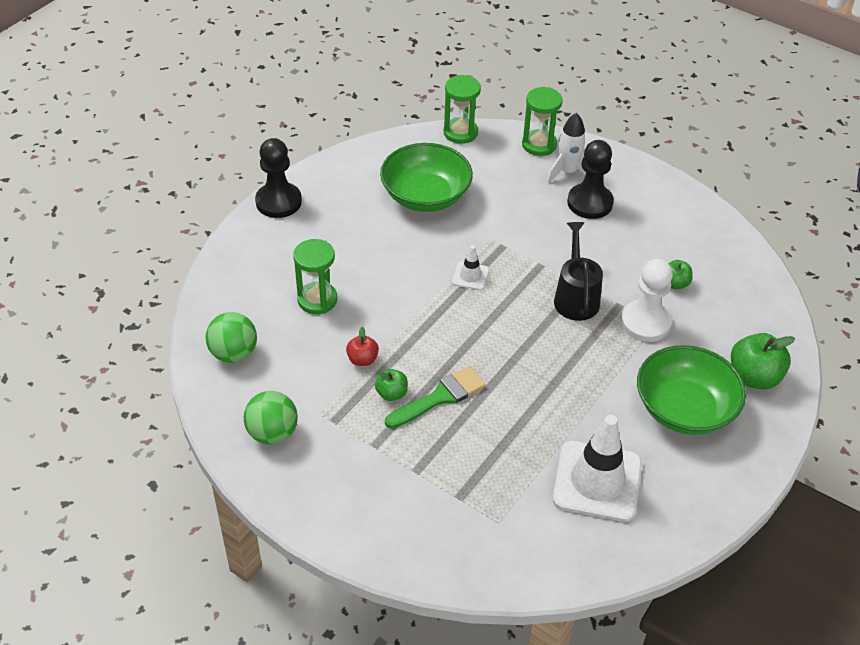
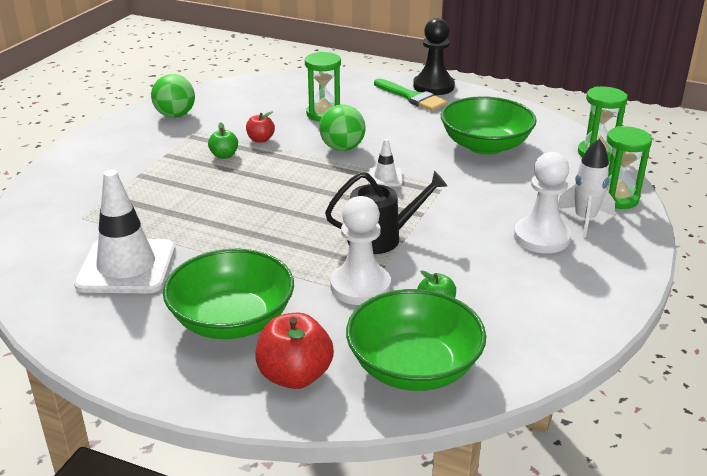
camera: 80 degrees right, 15 degrees down
(234, 353) = (254, 92): green ball -> green ball (342, 148)
(440, 397) = (224, 177): green brush -> green brush (412, 97)
(590, 203) = (541, 237): black pawn -> white pawn
(746, 310) = (414, 367): none -> green bowl
(754, 377) = (295, 376): green apple -> red apple

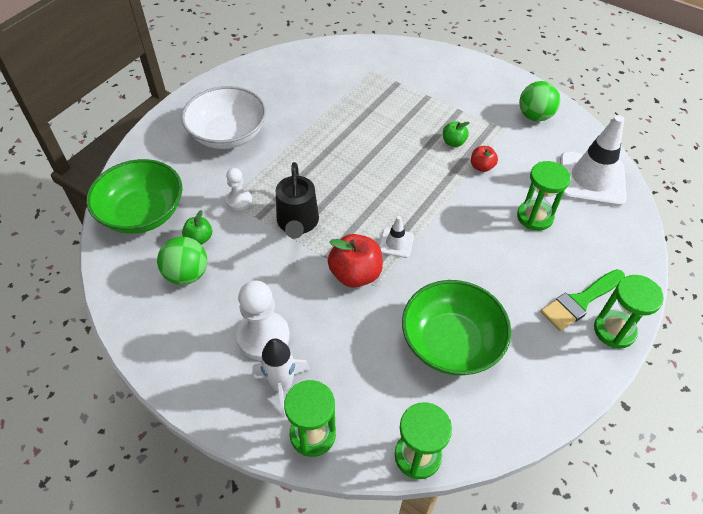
camera: 100 degrees right, 20 degrees up
(126, 267) = (304, 91): white traffic cone -> white traffic cone (591, 179)
(232, 320) = (228, 134): green bowl -> white bowl
(295, 376) = (163, 157): red apple -> red apple (355, 274)
(342, 148) = (458, 221): green ball -> green ball (187, 274)
(360, 286) = (239, 200): white pawn -> white pawn, size x0.57
(433, 86) = (614, 330): black pawn -> green hourglass

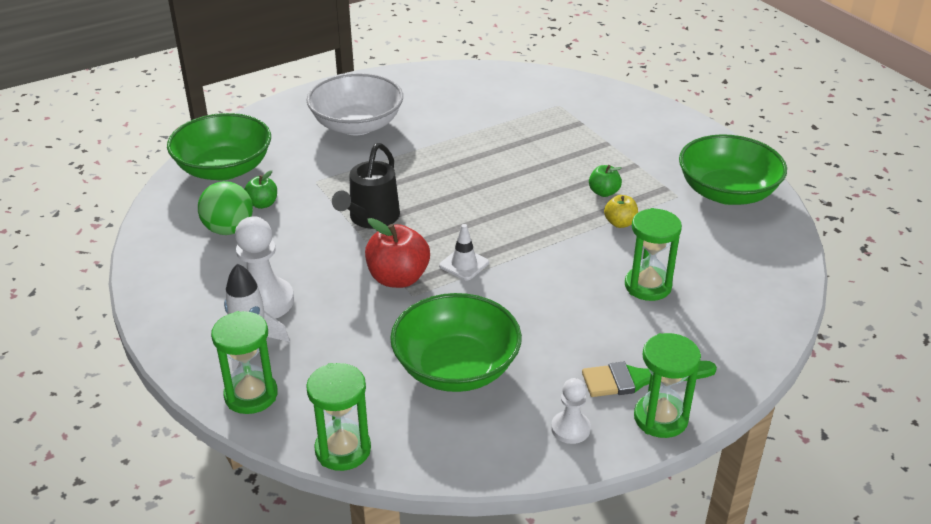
camera: 25 degrees right, 15 degrees down
(239, 200) = (325, 183): white pawn -> white pawn (570, 429)
(481, 167) = (620, 223): red apple -> yellow apple
(534, 116) = (727, 192): green ball -> green bowl
(591, 179) = (751, 270): white traffic cone -> none

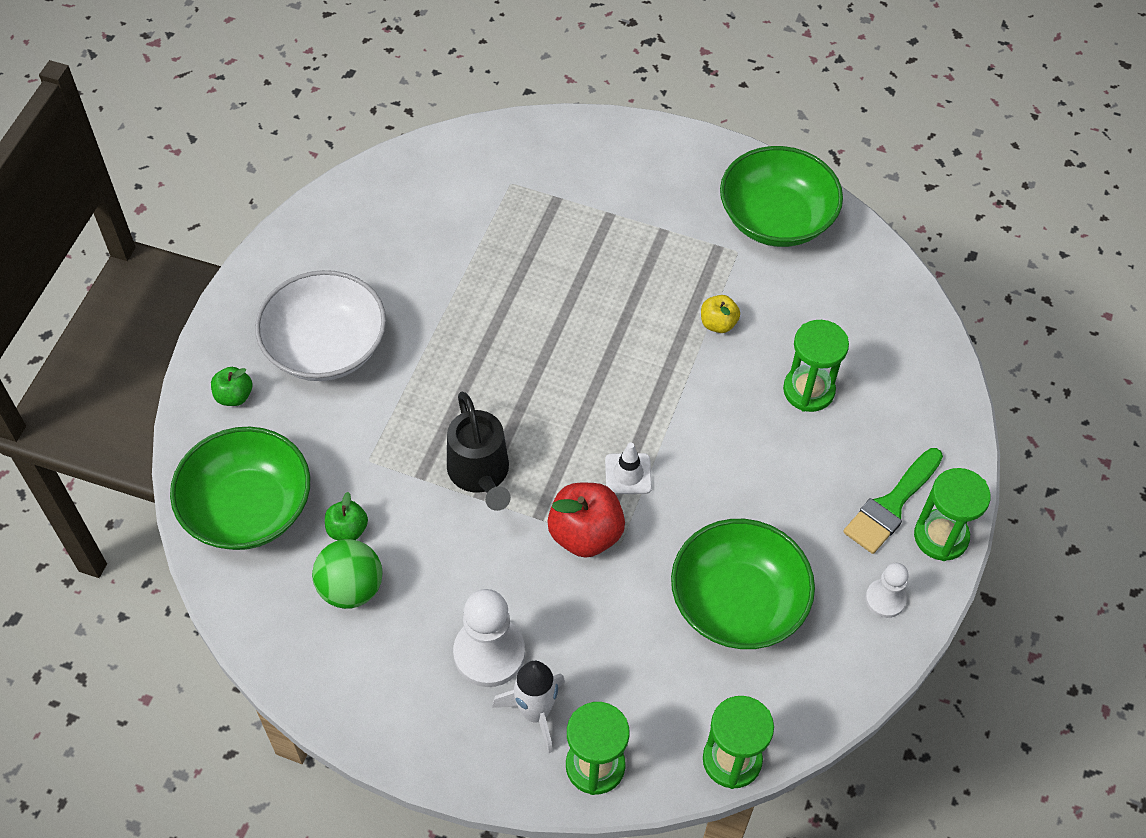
camera: 40 degrees left, 20 degrees up
(603, 192) = (668, 290): green apple -> green apple (234, 396)

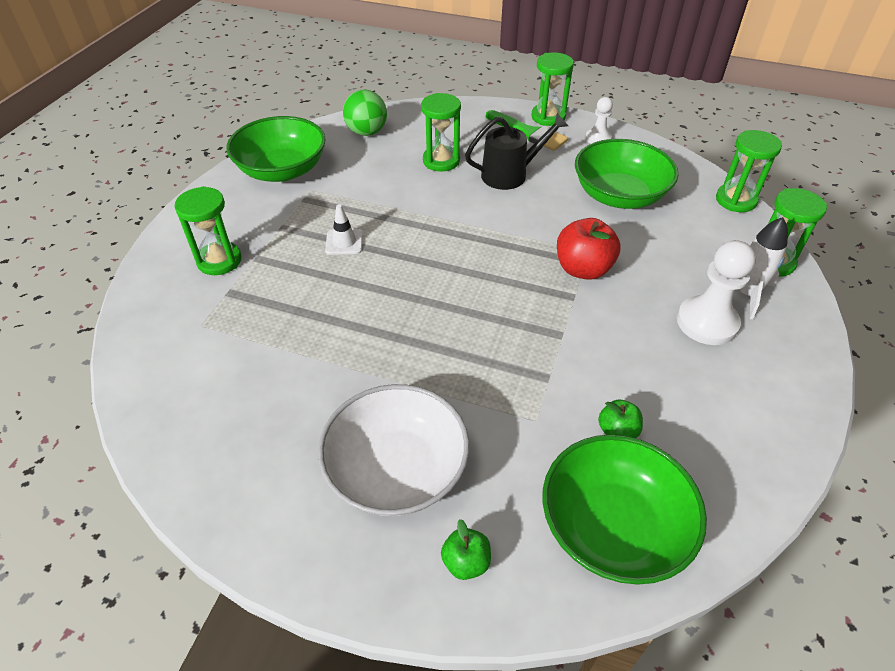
camera: 90 degrees left, 10 degrees down
(351, 588) = (679, 423): green ball -> green ball (367, 132)
(480, 474) = (538, 334): black watering can -> black watering can (510, 174)
(605, 183) = (219, 261): none -> green hourglass
(628, 474) = (524, 246): white traffic cone -> white traffic cone (344, 242)
(718, 323) = (380, 200): yellow apple -> none

